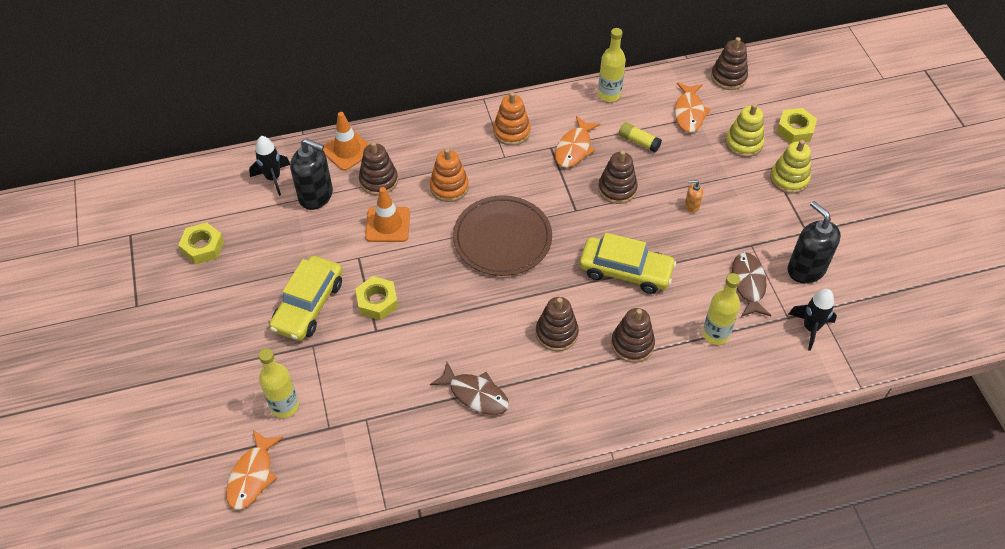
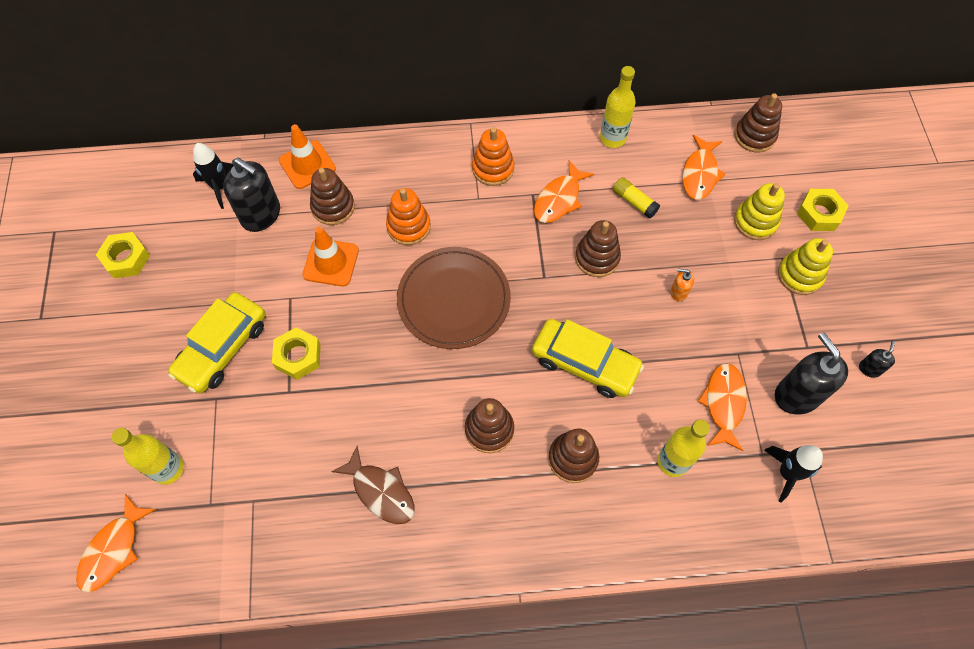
camera: 10 degrees right, 10 degrees up
(747, 284) = (723, 403): brown fish -> orange fish
(860, 241) = (869, 369): none -> black soap dispenser

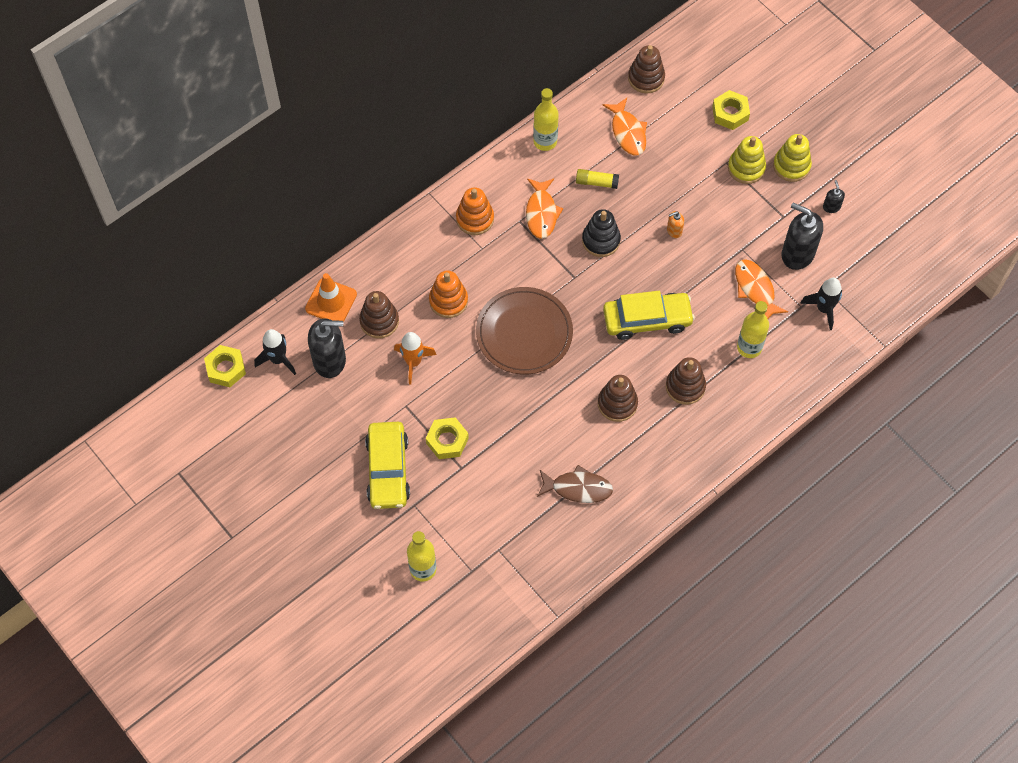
camera: 35 degrees left, 0 degrees up
(113, 550) = (432, 639): orange fish -> none
(126, 258) = (256, 456): yellow nut -> yellow nut (226, 369)
(331, 262) = (413, 362): orange traffic cone -> orange rocket
(597, 258) = (601, 240): brown stacking toy -> black stacking toy
(755, 222) = (691, 146): yellow stacking toy -> yellow stacking toy (791, 166)

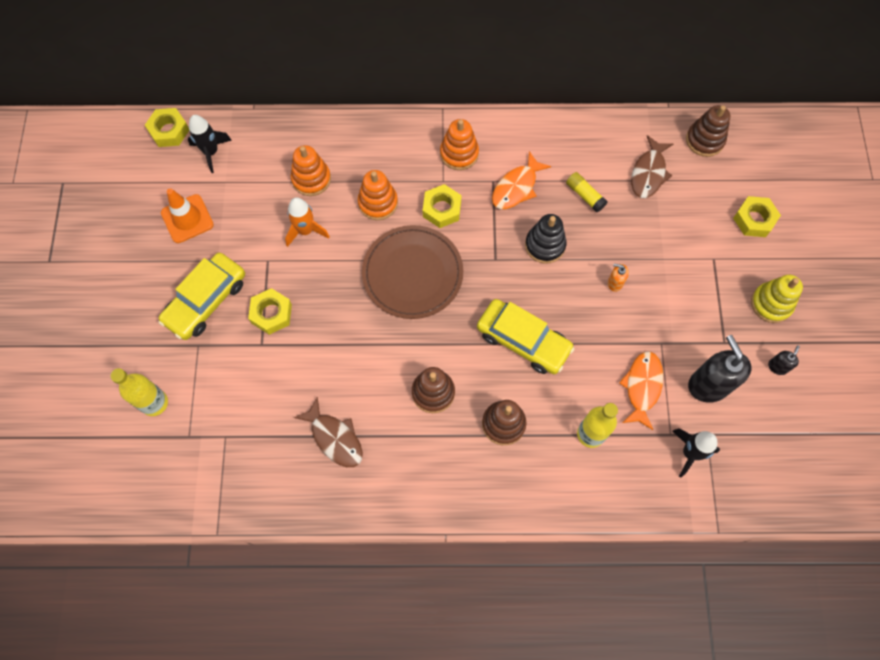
camera: 40 degrees right, 5 degrees up
(330, 360) = (246, 181): black soap dispenser -> none
(331, 301) = (291, 137): orange traffic cone -> orange traffic cone (187, 219)
(379, 321) = (311, 179): brown stacking toy -> orange stacking toy
(501, 270) = (442, 209): none -> yellow nut
(545, 141) = (572, 132): yellow bottle -> none
(627, 132) = (648, 173): orange fish -> brown fish
(746, 168) = (727, 276): yellow stacking toy -> none

